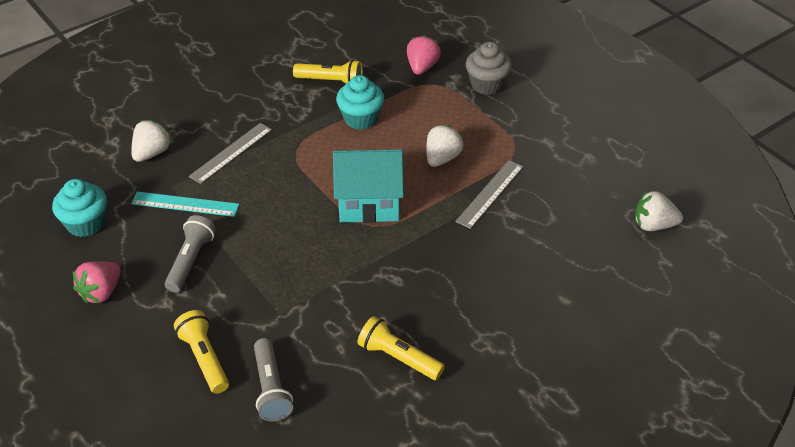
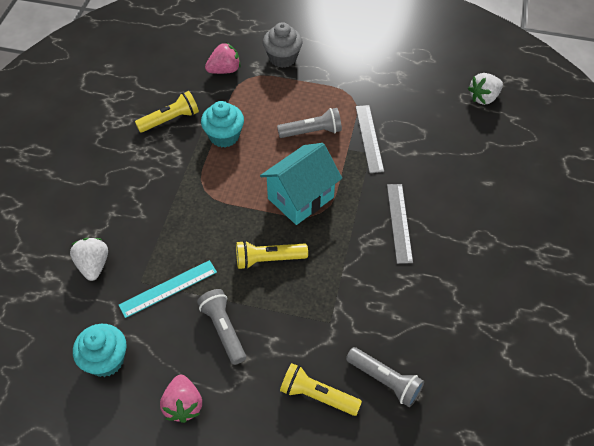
camera: 40 degrees left, 10 degrees up
(231, 153) = (157, 223): grey ruler -> grey ruler (399, 222)
(398, 358) = (438, 295): yellow flashlight -> yellow flashlight (268, 259)
(422, 67) = (224, 70): pink strawberry -> pink strawberry turned 90 degrees clockwise
(442, 158) = (312, 132): white strawberry -> grey flashlight

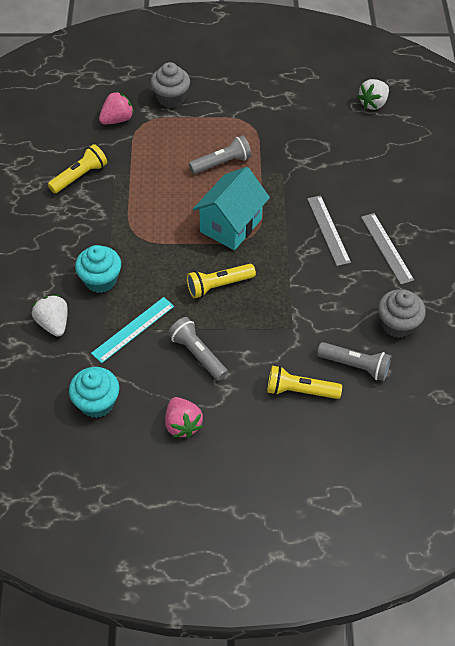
camera: 15 degrees left, 0 degrees up
(224, 136) = (138, 182): turquoise cupcake -> turquoise cupcake (100, 280)
(369, 138) = (278, 159): grey ruler -> grey ruler (387, 248)
(444, 343) = (397, 324): none -> grey cupcake

